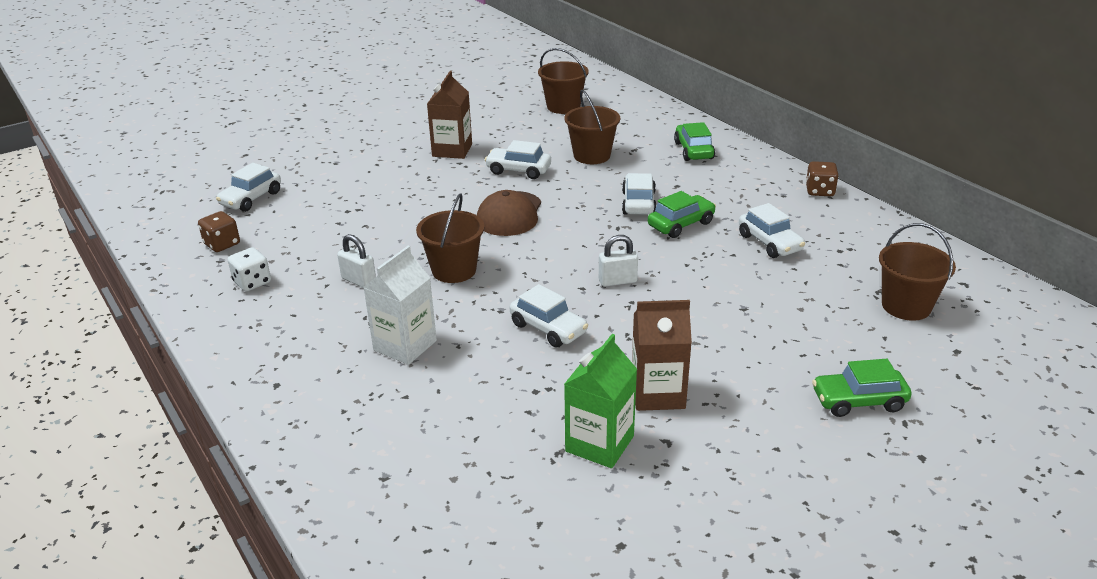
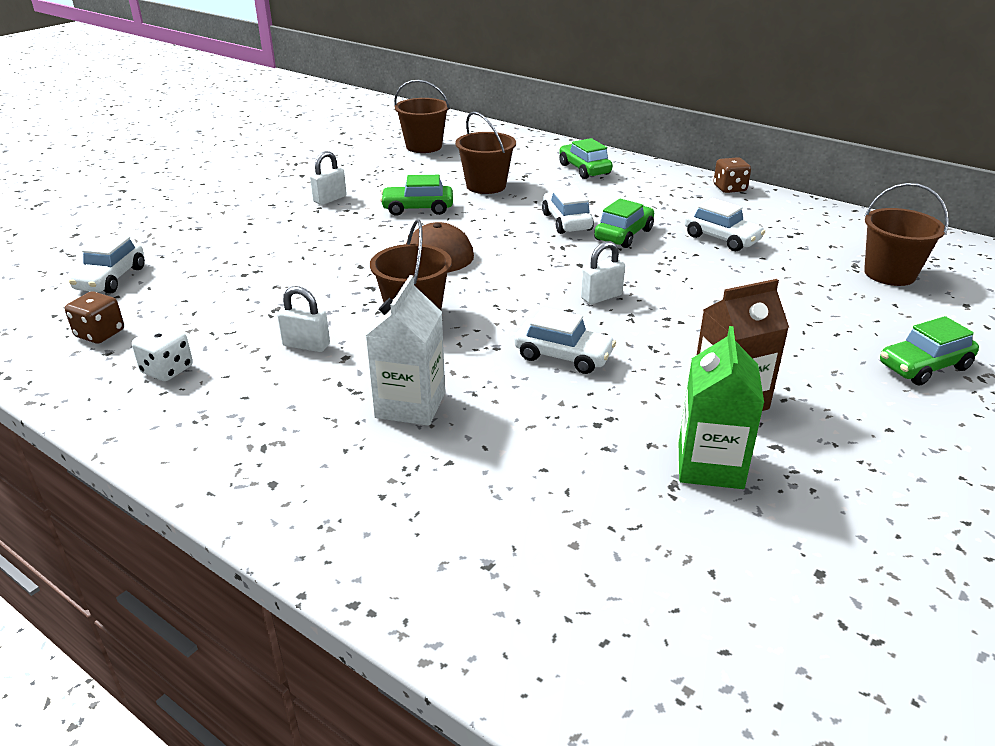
camera: 20 degrees left, 0 degrees up
(452, 150) = (330, 199): brown carton -> white padlock
(518, 170) = (418, 209): white car -> green car

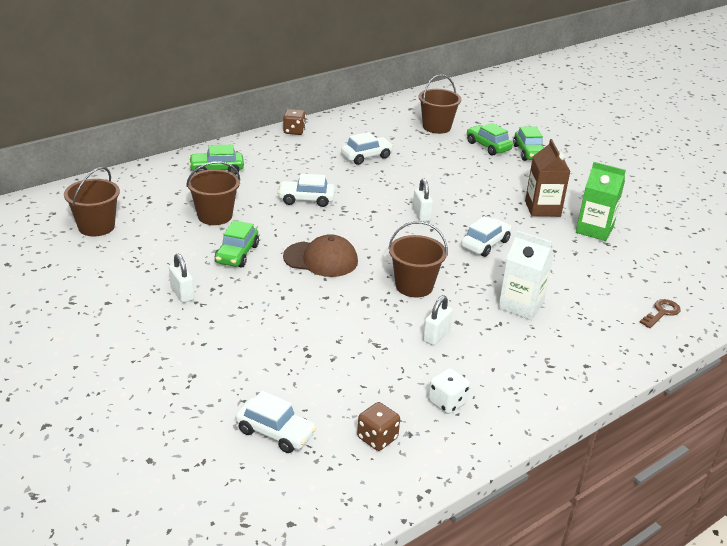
camera: 75 degrees left, 0 degrees up
(466, 571) = (661, 313): none -> brown key
(623, 235) = (340, 185): green car -> green car (488, 146)

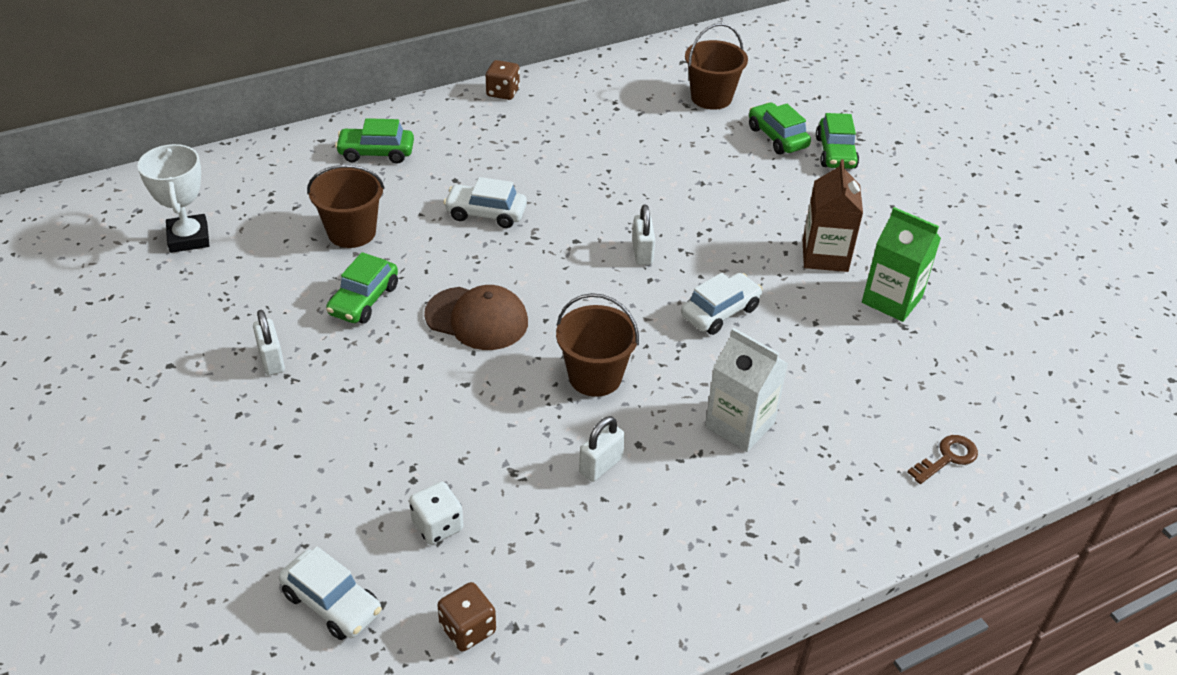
camera: 10 degrees right, 10 degrees up
(96, 227) = (188, 238): brown bucket -> white trophy
(366, 156) = (593, 144): white car -> none
(447, 402) = (582, 581): white dice -> white dice (437, 526)

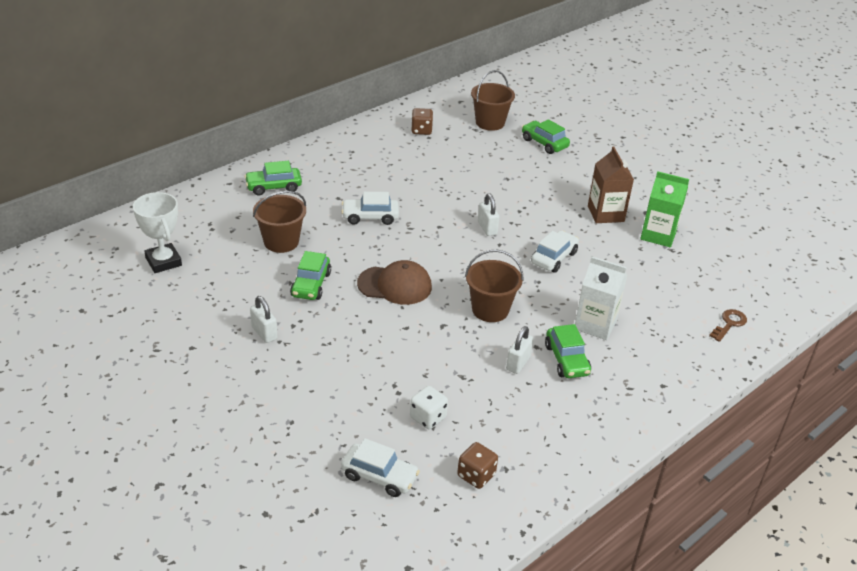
camera: 15 degrees left, 5 degrees down
(503, 92) = (345, 136): brown dice -> brown dice (421, 130)
(835, 153) = (586, 149): green car -> green car (566, 360)

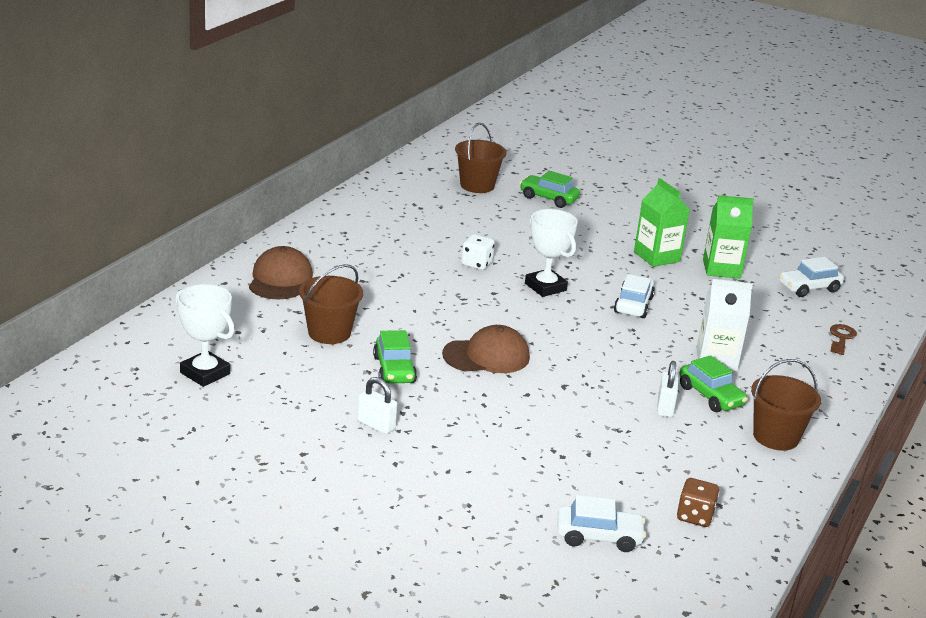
camera: 20 degrees left, 10 degrees down
(273, 187) = (280, 279): green car -> brown cap
(370, 217) = (412, 294): white car -> white car (809, 288)
(421, 130) = (408, 202): brown dice -> none
(428, 417) = (609, 473): white dice -> white dice (476, 264)
(487, 228) = (545, 287): white padlock -> white trophy
(490, 310) = (602, 363): brown bucket -> brown bucket (775, 437)
(605, 214) = (656, 257): brown carton -> green carton

